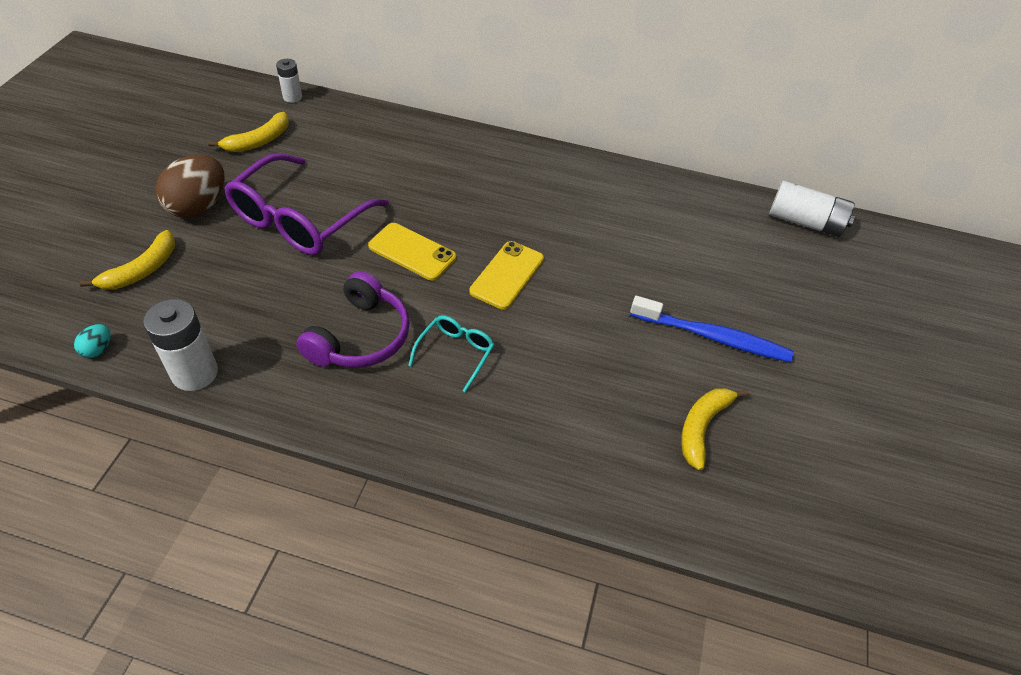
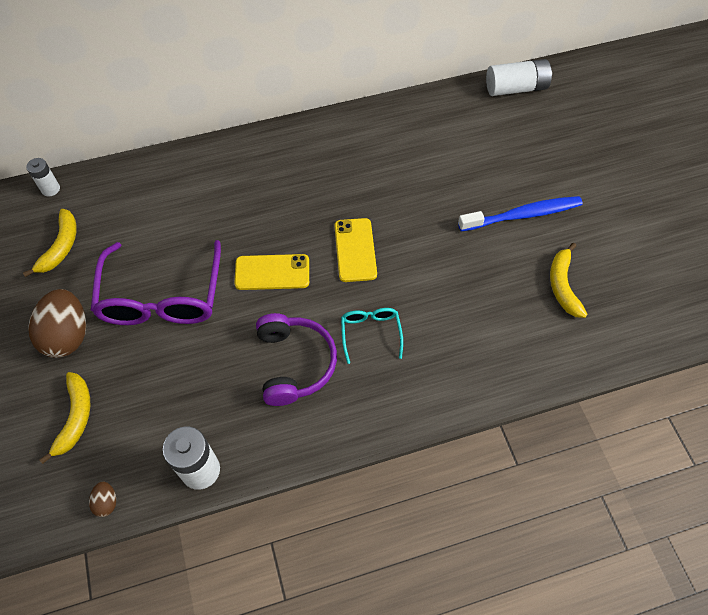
camera: 30 degrees left, 10 degrees up
(98, 349) = (106, 502): turquoise egg -> brown egg

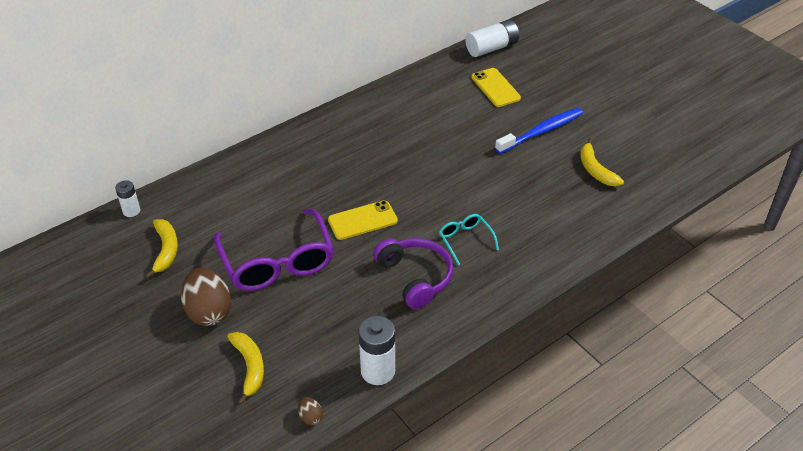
camera: 20 degrees left, 15 degrees down
(355, 250) = (422, 187): yellow phone -> yellow phone (495, 88)

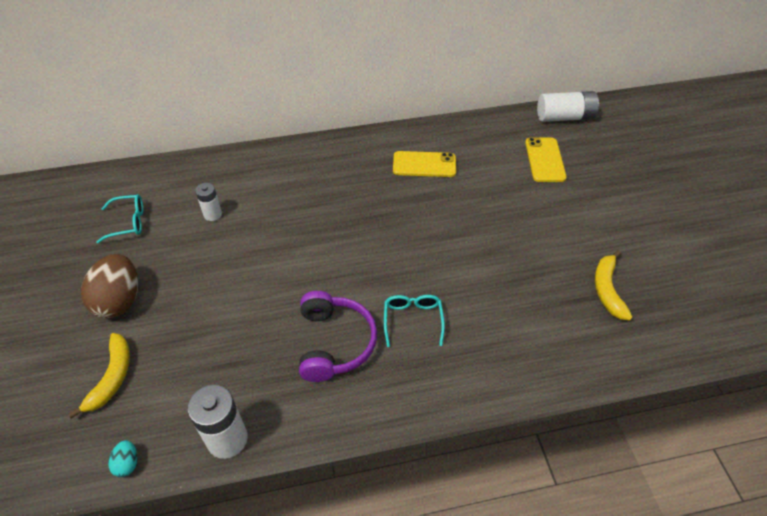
camera: 25 degrees right, 5 degrees up
(131, 211) = (128, 174): white battery -> white battery (212, 214)
(166, 250) = (128, 222): yellow banana -> turquoise glasses
(277, 262) = (214, 273): purple glasses -> none
(310, 417) = (127, 463): brown egg -> turquoise egg
(362, 220) = (322, 258): yellow phone -> yellow phone (424, 164)
(541, 131) = (568, 224): blue toothbrush -> none

